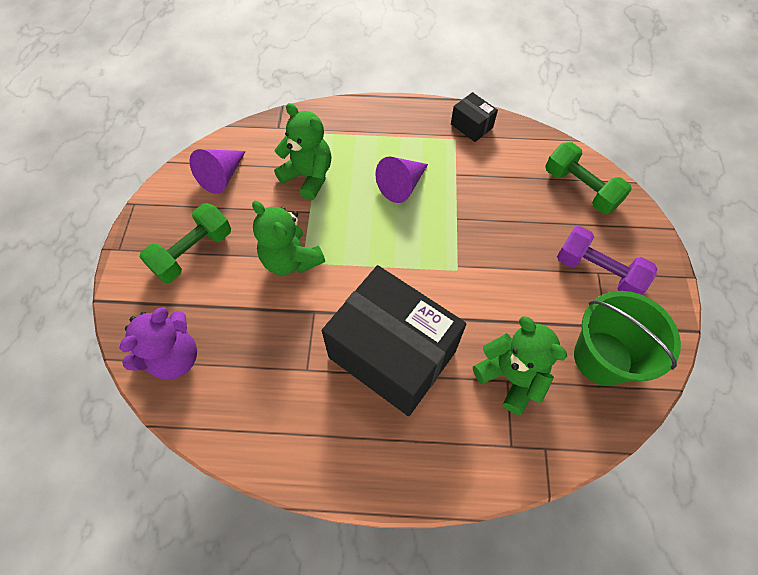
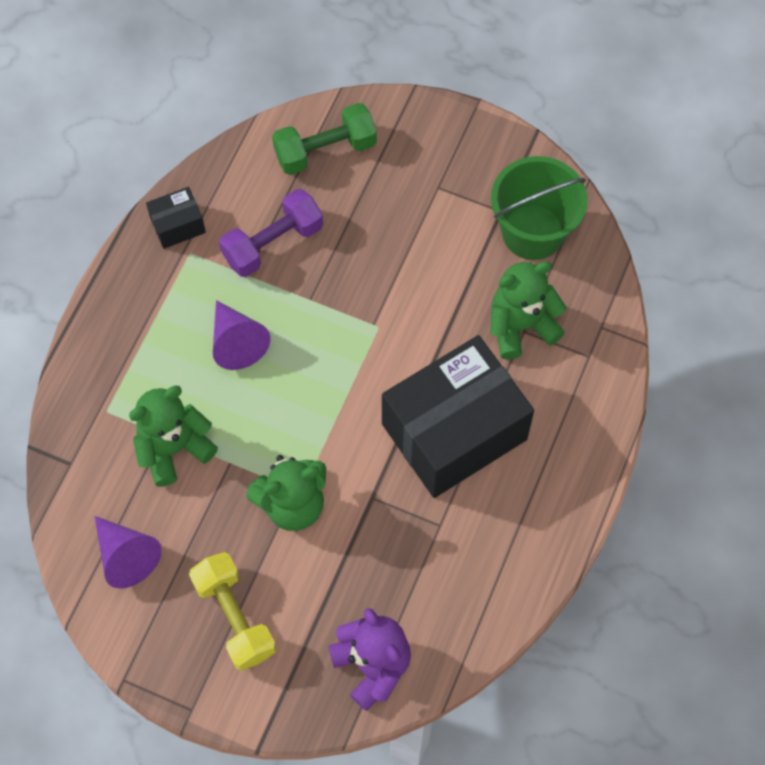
camera: 70 degrees left, 5 degrees up
(193, 252) = (234, 617): green dumbbell -> yellow dumbbell
(598, 272) = (437, 187): purple dumbbell -> purple dumbbell (273, 243)

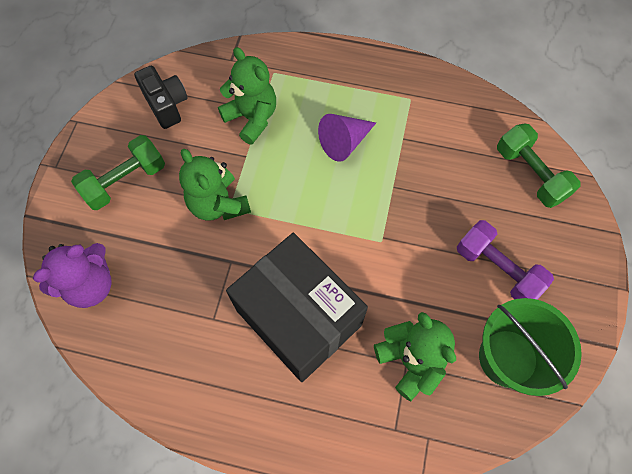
camera: 80 degrees right, 0 degrees up
(126, 556) = (166, 105): purple cone -> black camera
(178, 225) = (431, 86): black box -> none
(234, 617) = (125, 181): yellow dumbbell -> green dumbbell
(273, 243) = (435, 151): purple dumbbell -> purple dumbbell (497, 269)

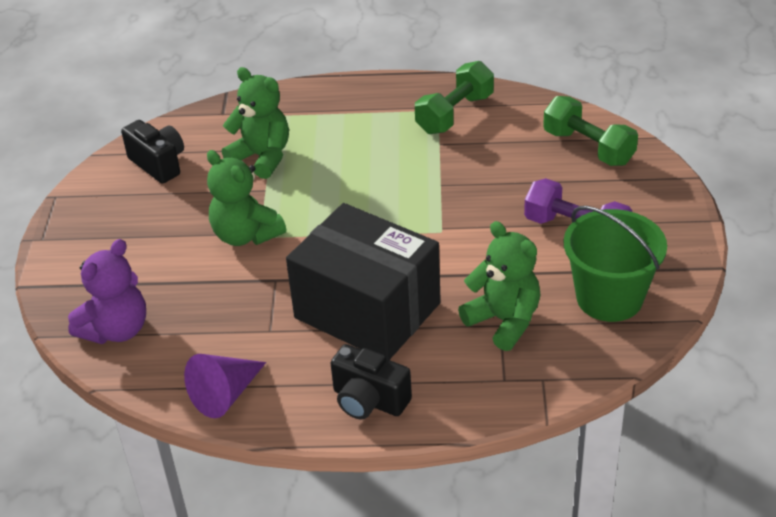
camera: 10 degrees left, 25 degrees down
(125, 181) = (130, 236): green dumbbell -> green dumbbell (455, 114)
(276, 423) = (369, 401): none -> black camera
(344, 142) = (374, 158): purple cone -> purple cone (226, 394)

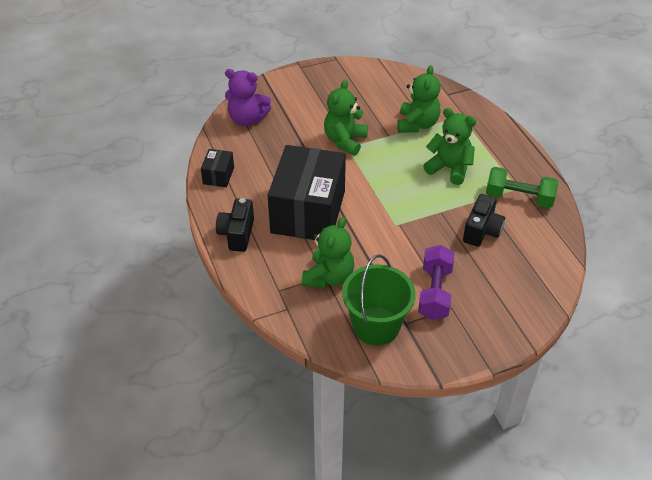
camera: 65 degrees right, 5 degrees up
(159, 164) = (385, 86): black camera -> black camera (482, 231)
(226, 394) = (218, 175): purple cone -> black box
(367, 154) = (449, 168): none -> green teddy bear
(588, 147) = (528, 278): green dumbbell -> none

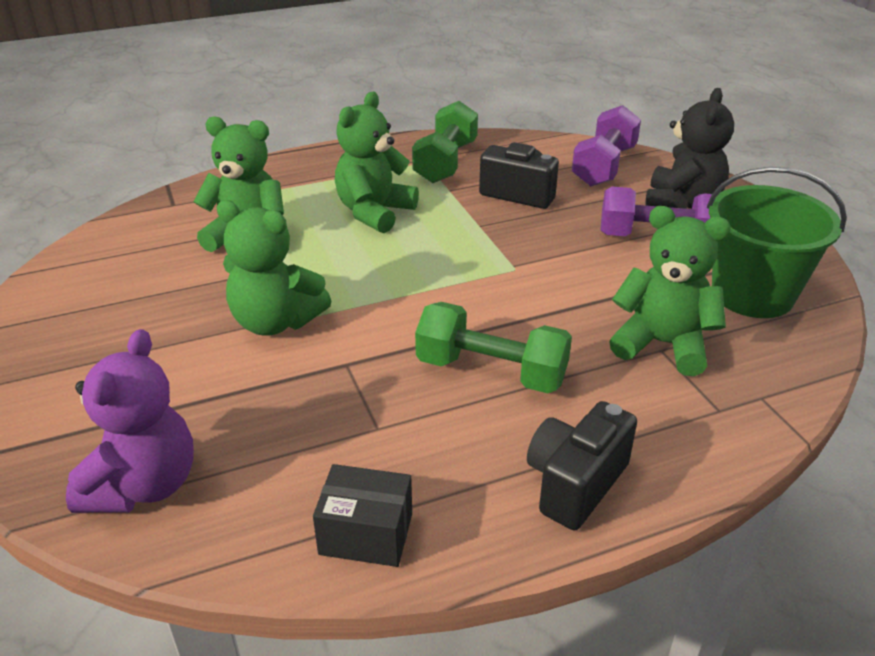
camera: 90 degrees left, 10 degrees down
(237, 234) = (575, 483): black camera -> black camera turned 120 degrees clockwise
(308, 212) = (491, 371): black box -> green dumbbell
(481, 312) = (681, 204): none -> black teddy bear
(530, 278) = (604, 166): none -> purple dumbbell

